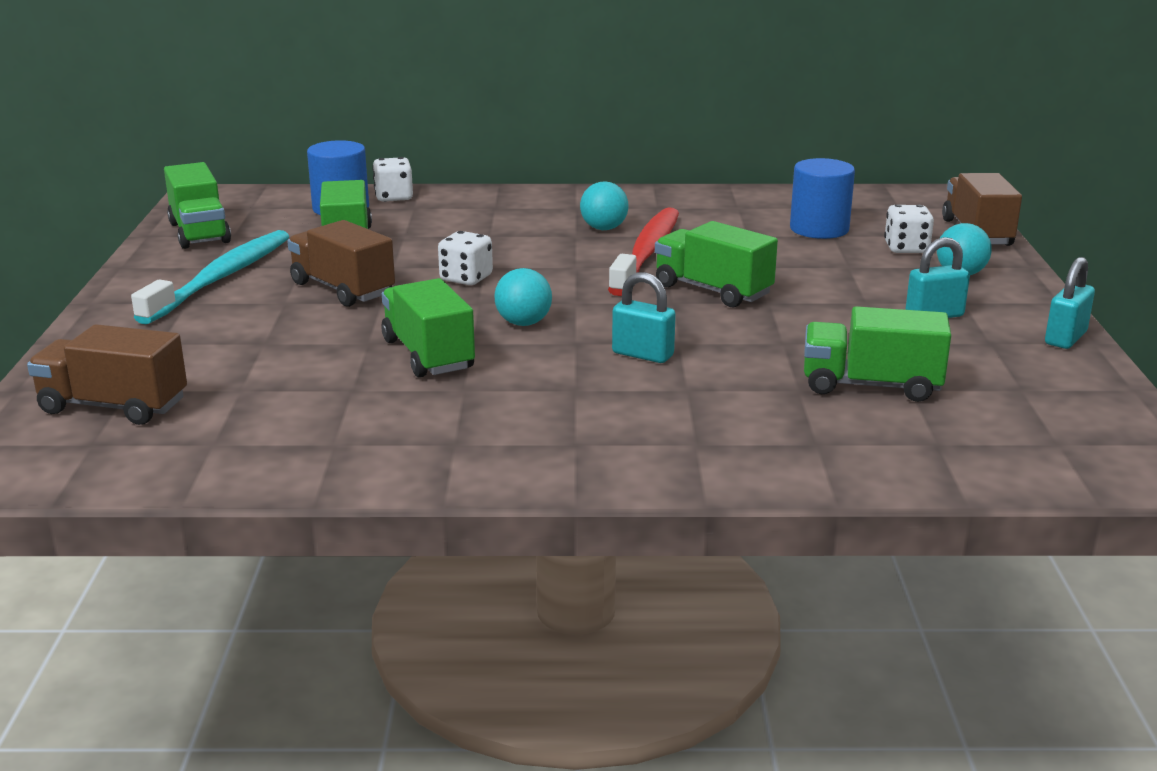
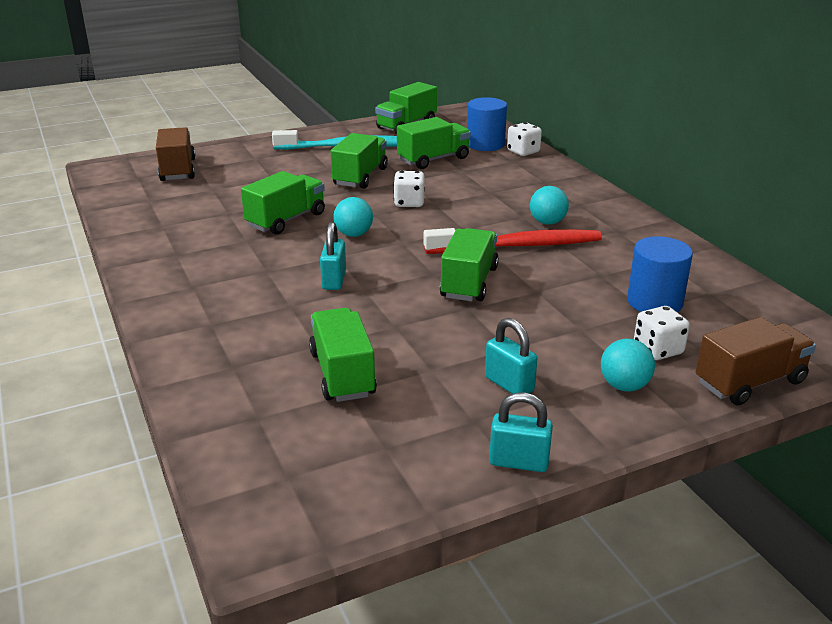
camera: 65 degrees right, 5 degrees up
(342, 289) = (360, 177): brown truck -> green truck

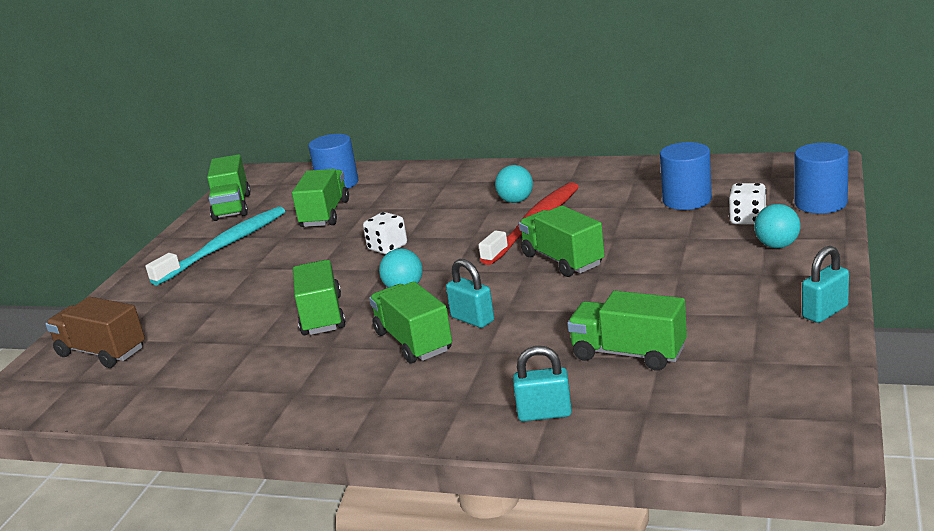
camera: 45 degrees left, 5 degrees down
(360, 177) = (298, 257): green truck -> green truck (413, 341)
(509, 384) = (726, 287): turquoise padlock -> turquoise padlock (544, 414)
(523, 152) = (380, 173): white dice -> none
(750, 382) = (820, 203): brown truck -> blue cylinder

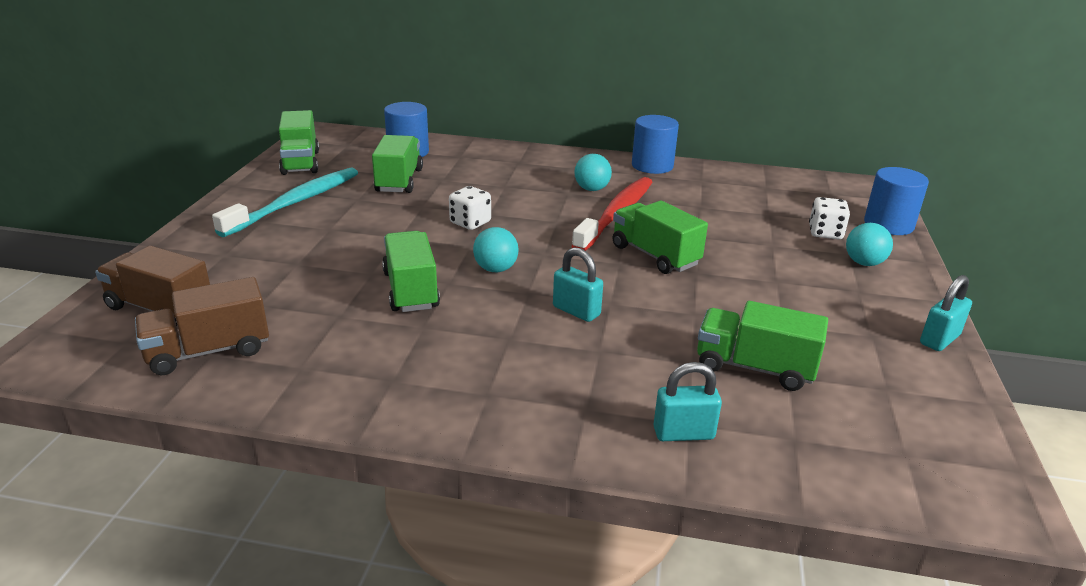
camera: 10 degrees left, 5 degrees up
(141, 383) = (209, 351): none -> brown truck
(413, 341) = (517, 330): green truck -> none
(687, 200) = (759, 207): blue cylinder -> blue cylinder (652, 166)

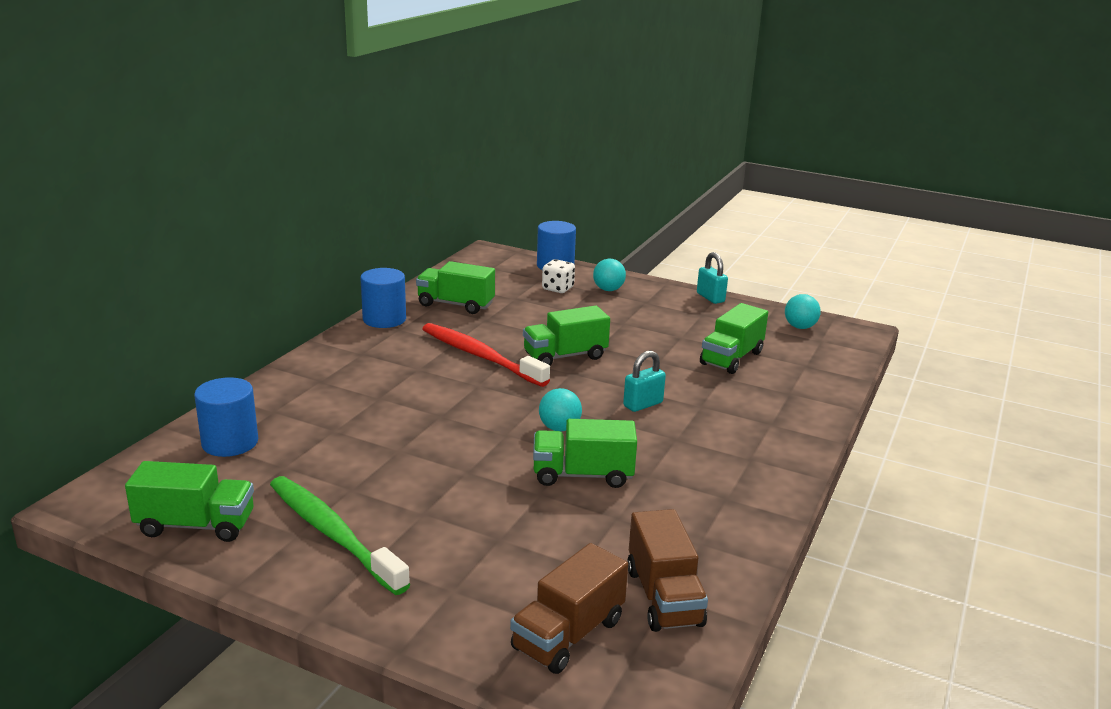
camera: 75 degrees left, 5 degrees down
(296, 202) = (332, 534): turquoise toothbrush -> green toothbrush
(399, 181) = (318, 457): green truck -> green truck (455, 304)
(470, 223) = (456, 428): white dice -> none
(591, 189) = (418, 356): turquoise ball -> turquoise ball (800, 327)
(683, 433) = (799, 397): turquoise padlock -> none

